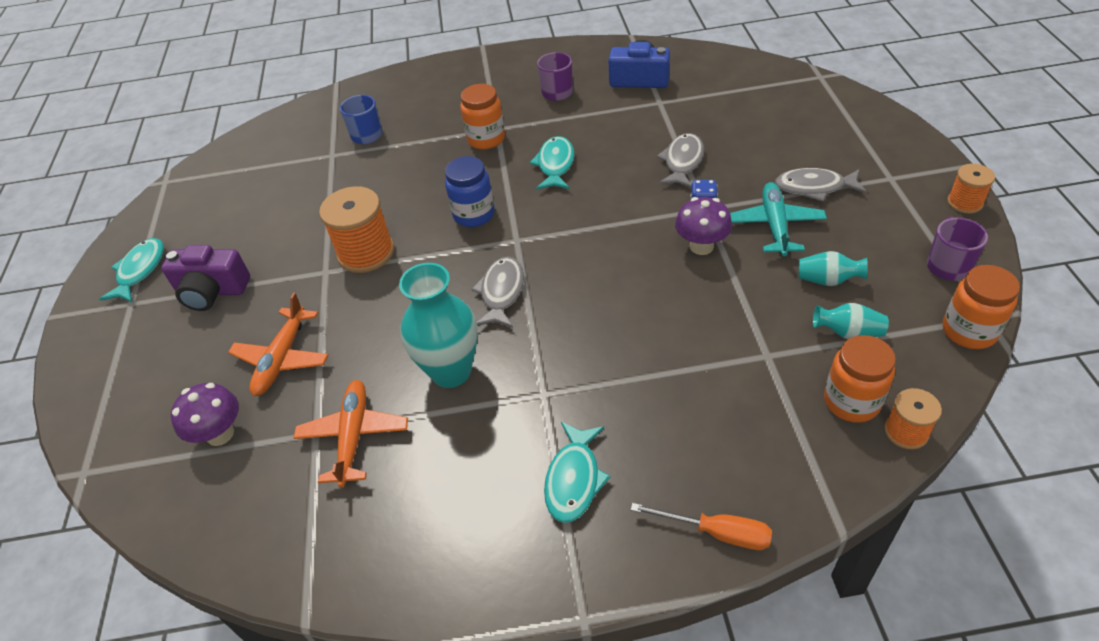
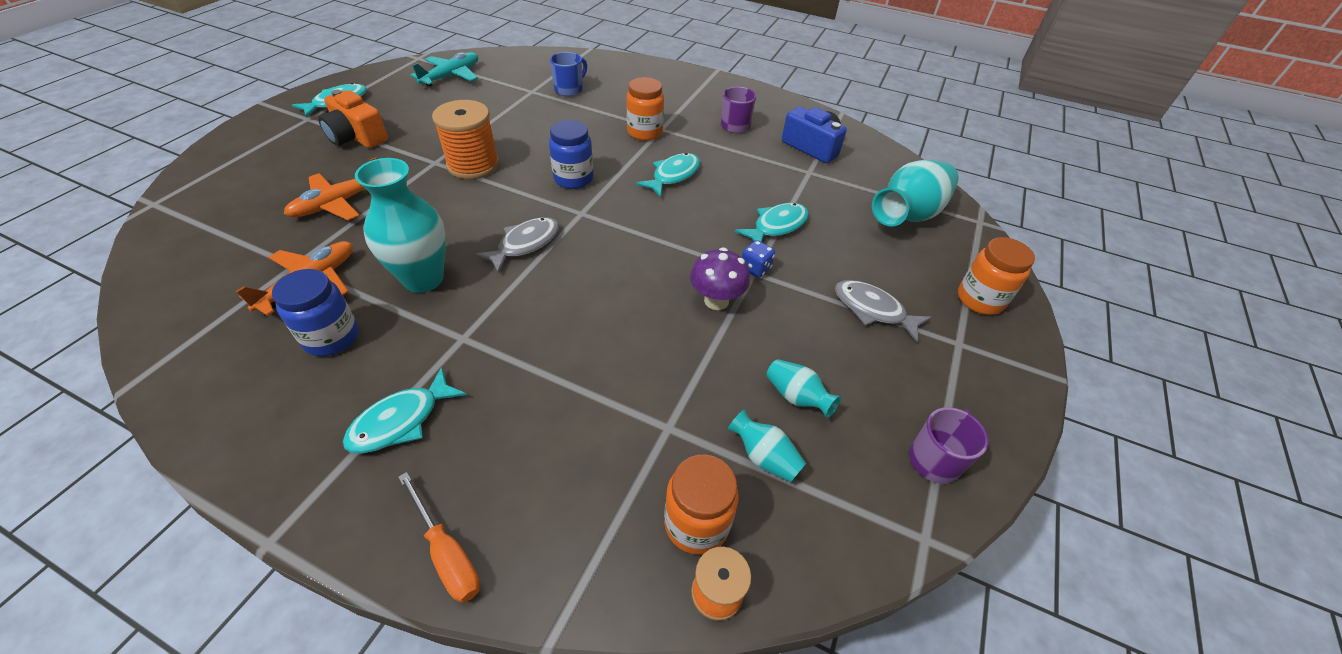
camera: 25 degrees right, 0 degrees up
(212, 291) = (357, 137): purple camera -> orange camera
(220, 434) = (245, 228): purple mushroom -> none
(435, 463) = (332, 338): none -> blue jar
(682, 162) = (776, 226): grey fish -> turquoise fish
(766, 98) = (908, 214): none -> turquoise vase
(774, 225) = (800, 320): turquoise plane -> turquoise plane (451, 76)
(964, 203) = (1017, 410): orange spool -> none
(969, 331) = (890, 539): orange jar -> orange jar (980, 300)

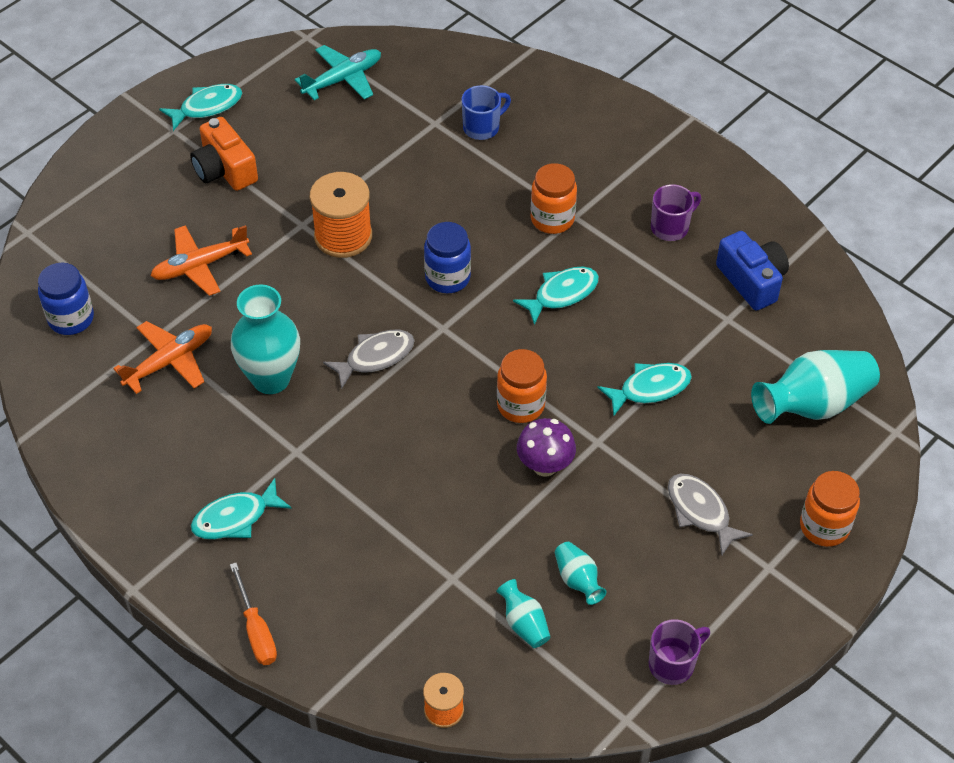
camera: 20 degrees right, 5 degrees up
(332, 338) = (185, 425): blue jar -> blue jar (71, 319)
(696, 523) = (447, 659): orange jar -> orange jar (520, 405)
(755, 269) = (601, 437): blue dice -> none

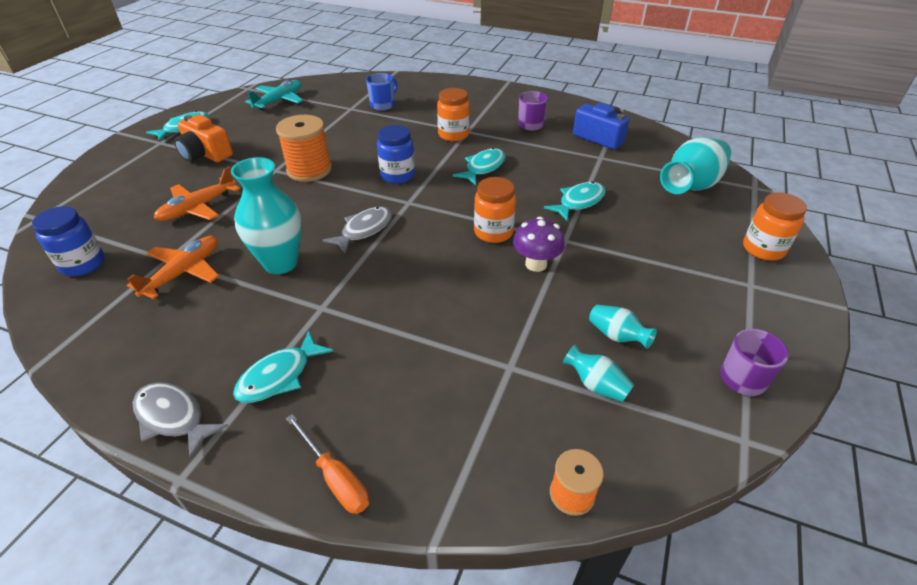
camera: 20 degrees left, 10 degrees down
(700, 512) = (672, 263): grey fish -> grey fish (173, 417)

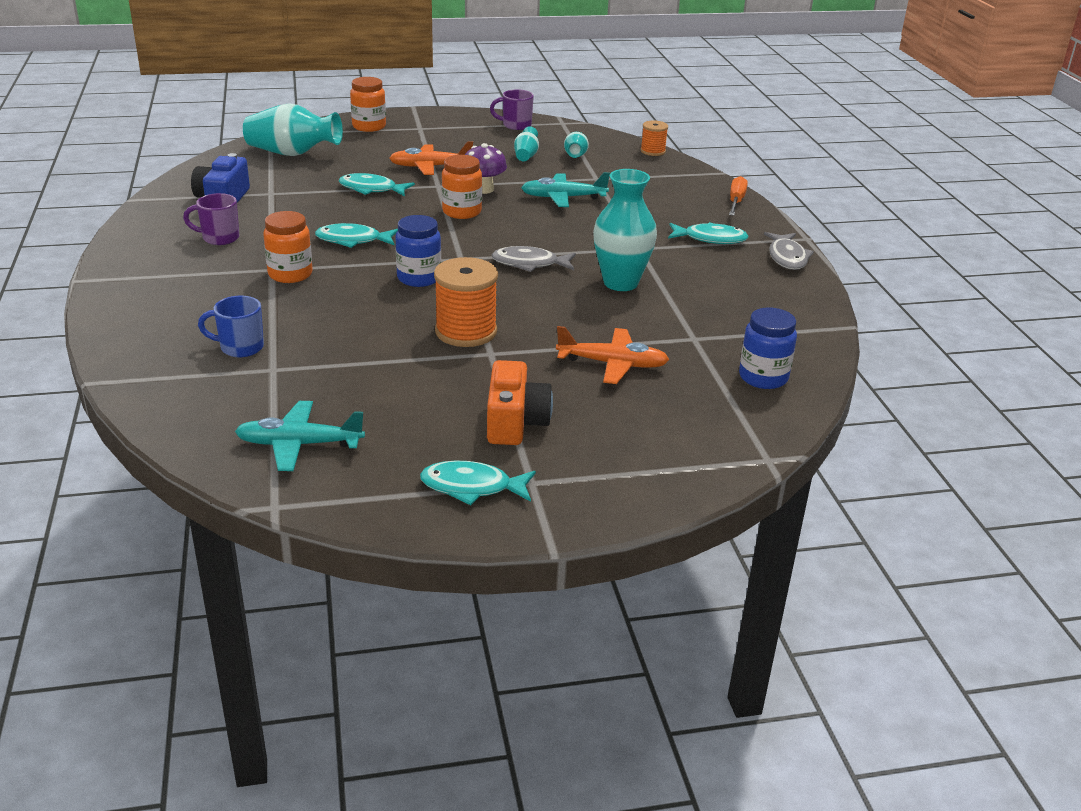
camera: 125 degrees left, 10 degrees down
(184, 272) = (693, 320): orange plane -> orange plane (430, 167)
(475, 310) = (563, 198): none -> turquoise plane

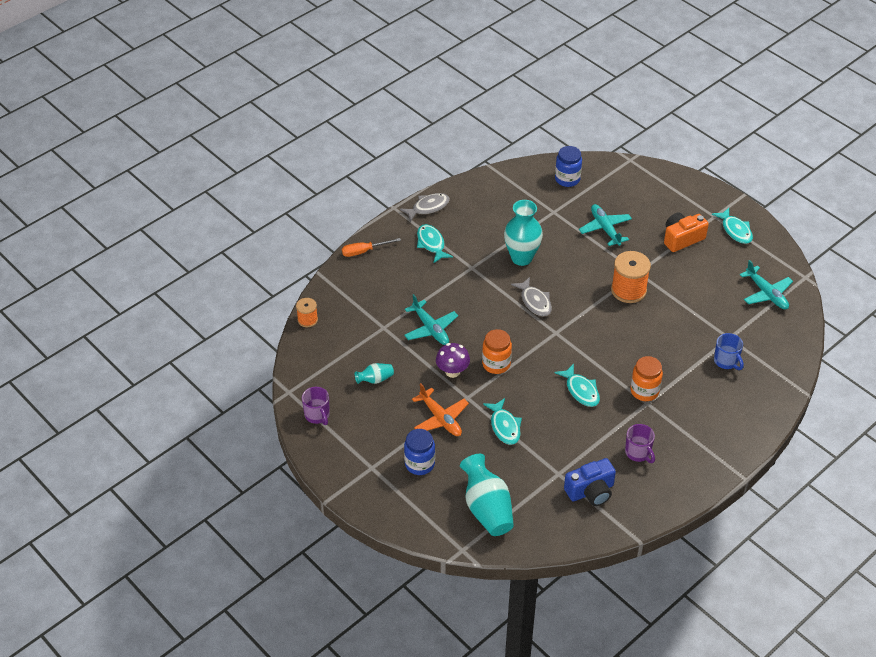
camera: 120 degrees left, 15 degrees up
(369, 127) = (396, 499): orange jar -> none
(419, 278) = (595, 336): blue jar -> blue jar (419, 464)
(575, 156) = (351, 355): turquoise vase -> none
(613, 364) = (605, 228): orange plane -> turquoise plane

